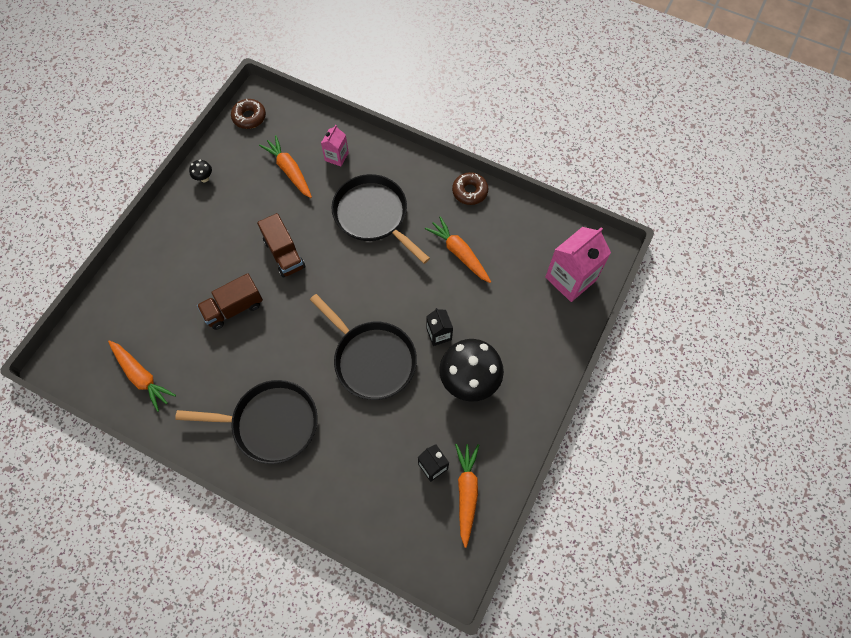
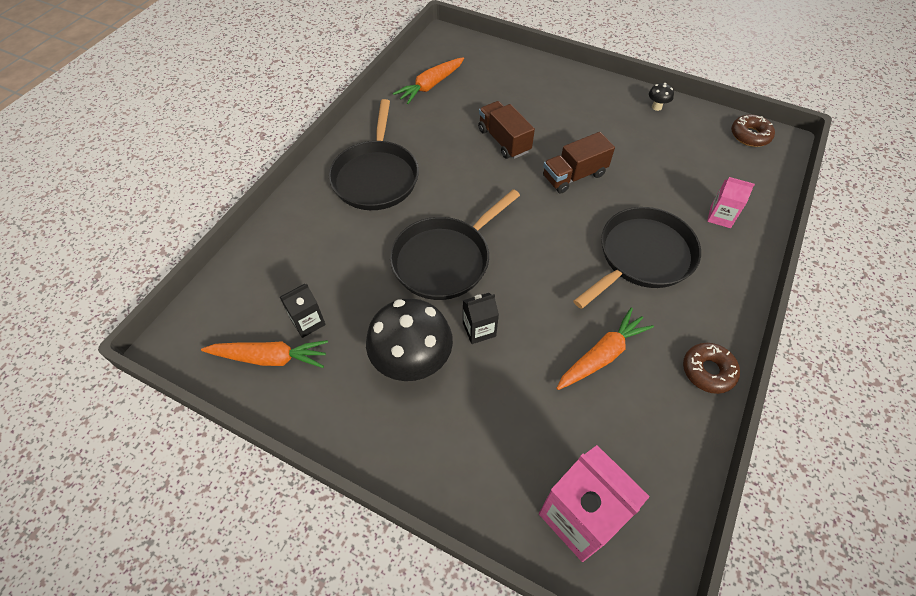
camera: 90 degrees right, 10 degrees down
(289, 171) = (686, 174): orange carrot -> none

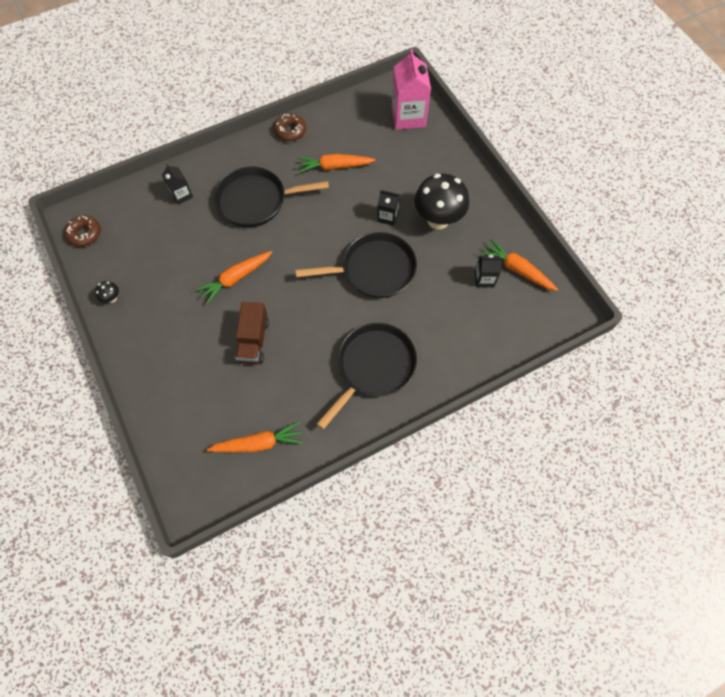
camera: 145 degrees left, 10 degrees up
(574, 176) = (236, 278): brown truck -> orange carrot
(720, 217) = (181, 195): pink carton -> black carton

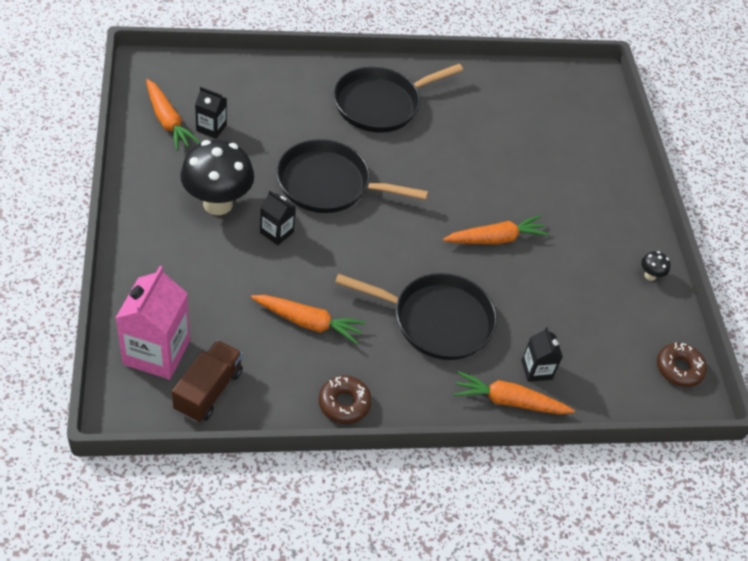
camera: 165 degrees left, 15 degrees down
(253, 340) = (496, 172): brown truck -> brown truck (208, 391)
(258, 443) = (521, 94): orange carrot -> orange carrot (509, 401)

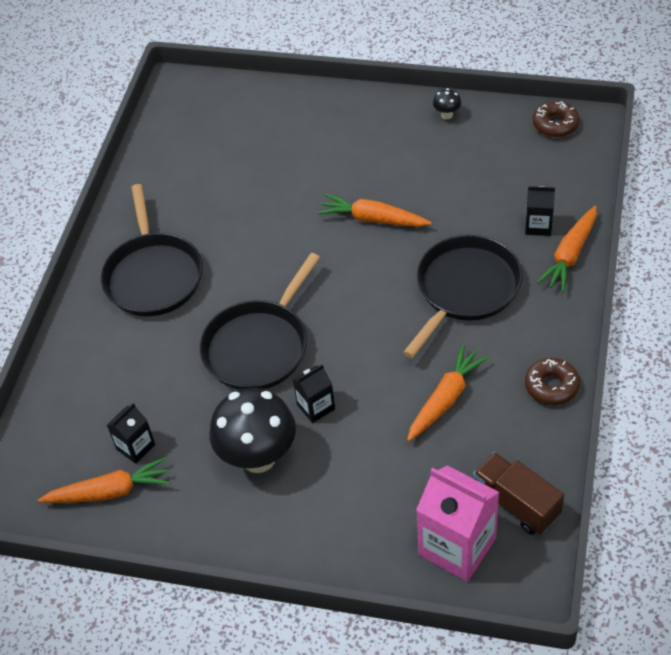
camera: 60 degrees left, 0 degrees up
(495, 239) = (373, 219): orange carrot -> orange carrot turned 75 degrees counterclockwise

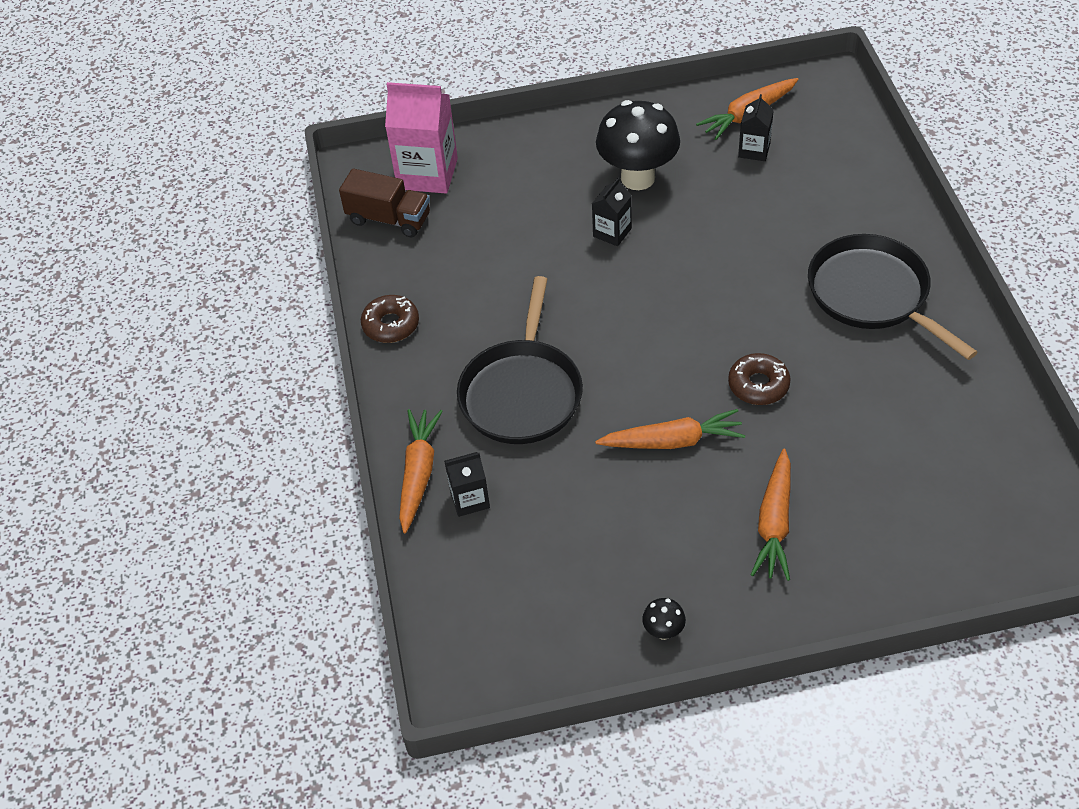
camera: 155 degrees right, 0 degrees up
(259, 347) = (705, 264): black pan -> none
(445, 399) = (491, 279): orange carrot -> orange carrot (774, 522)
(555, 124) = (504, 667): brown donut -> brown donut (758, 385)

